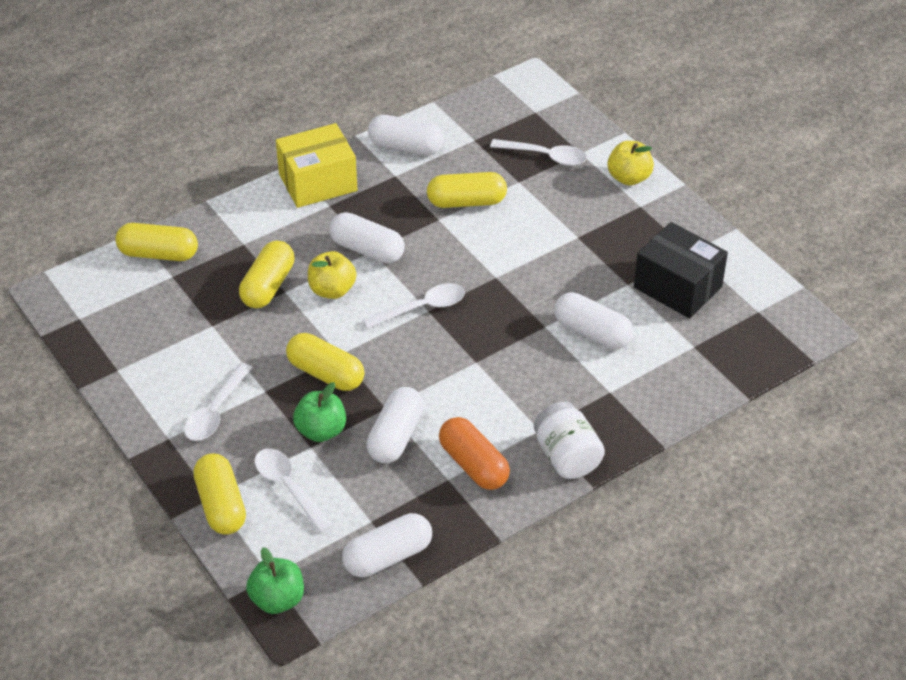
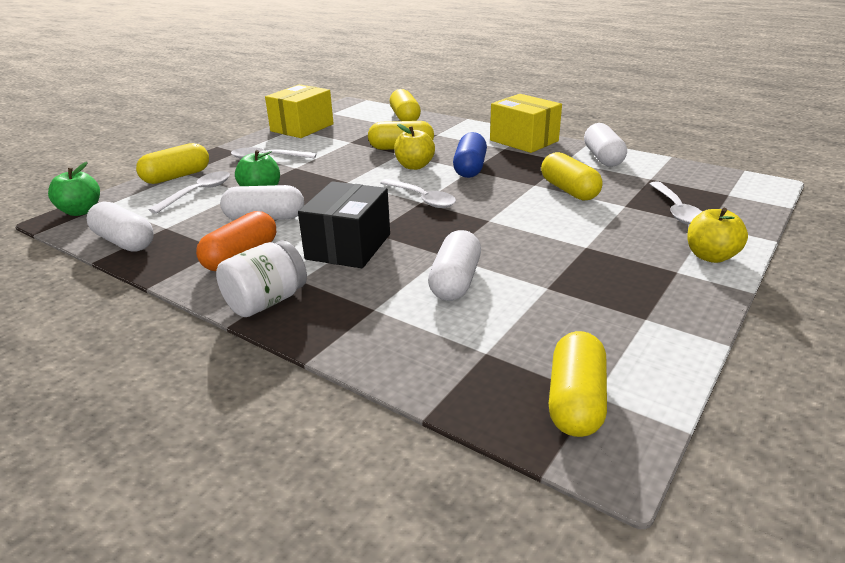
camera: 70 degrees right, 15 degrees down
(120, 360) = (302, 127): none -> yellow box
(326, 374) = (323, 181): yellow capsule -> yellow capsule (575, 401)
(367, 250) = (470, 168): white capsule -> blue capsule
(677, 287) = (575, 321): black box -> black box (348, 246)

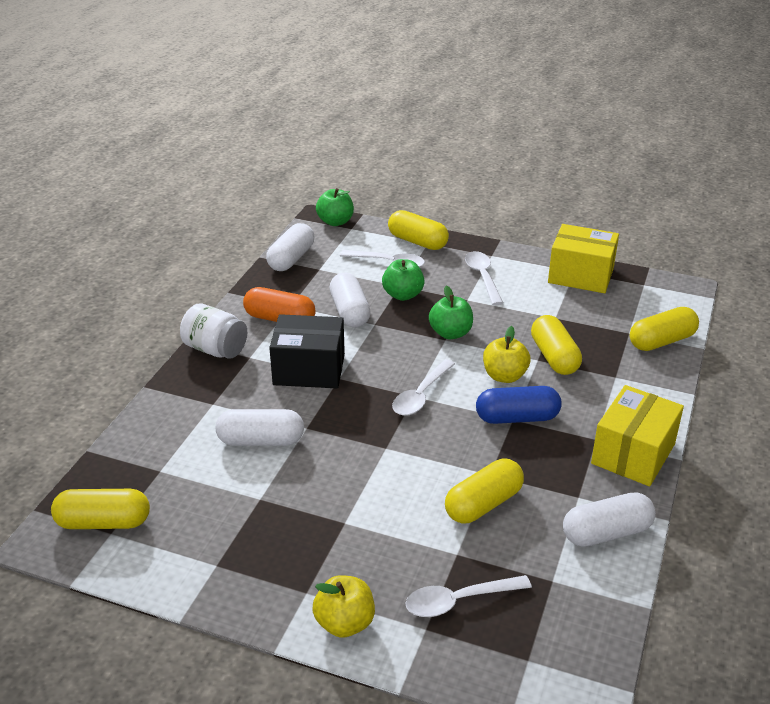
camera: 75 degrees right, 5 degrees up
(340, 178) = (450, 333): none -> green apple

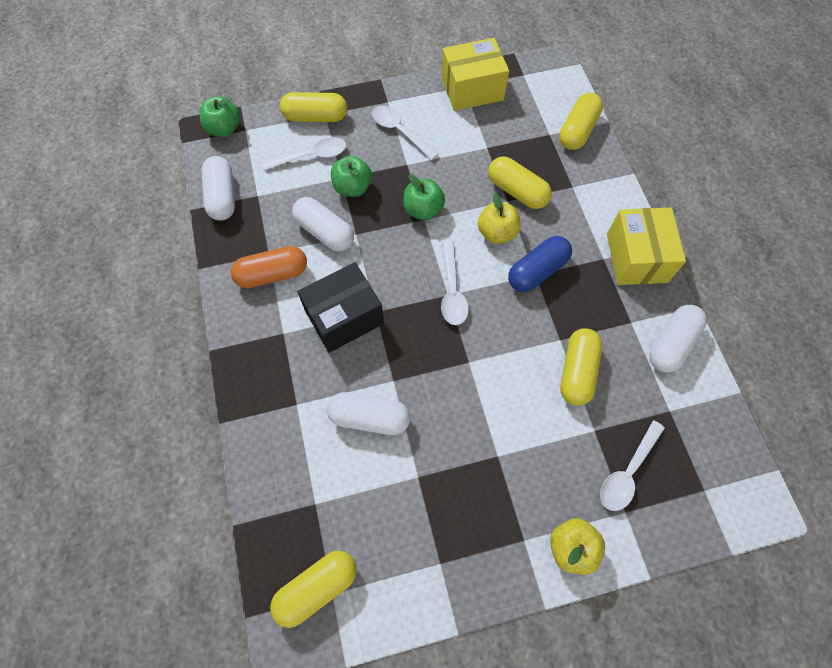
camera: 35 degrees left, 30 degrees up
(215, 349) = (246, 343): white jar -> none
(261, 441) = (369, 418): white capsule -> white capsule turned 45 degrees clockwise

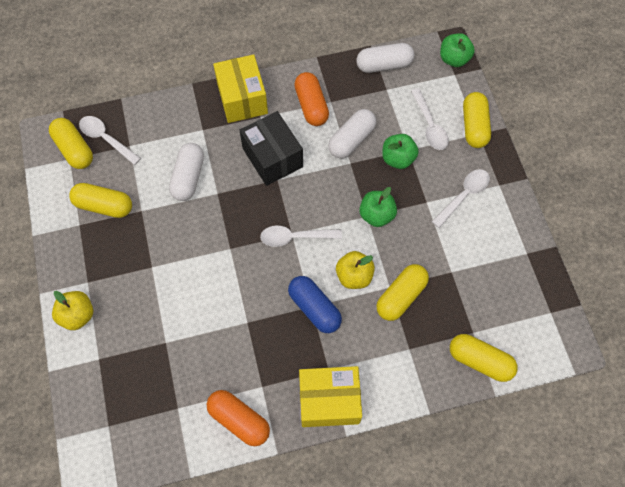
camera: 90 degrees right, 0 degrees up
(472, 89) = (524, 261): yellow box -> yellow box (242, 99)
(577, 371) = (217, 333): yellow capsule -> yellow capsule (104, 206)
(627, 471) = (129, 365): white spoon -> white spoon (106, 139)
(671, 344) = (239, 420): white capsule -> orange capsule

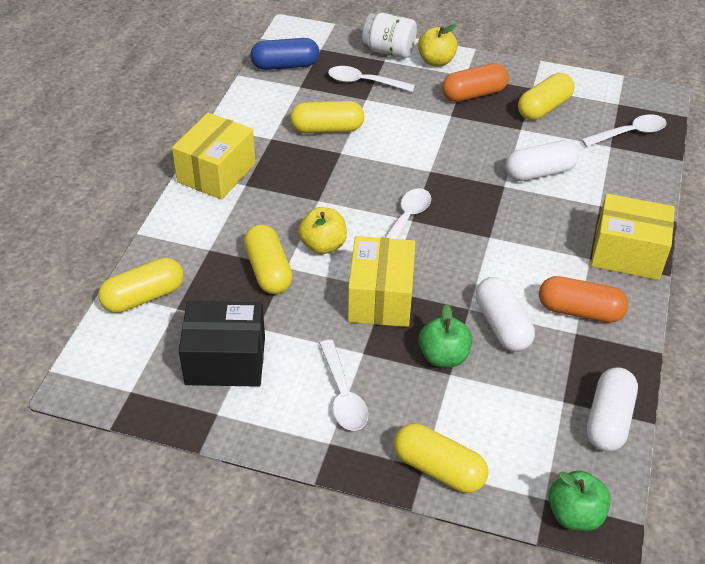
camera: 120 degrees right, 20 degrees down
(74, 149) = (628, 109): yellow capsule -> yellow capsule (327, 129)
(81, 363) = (389, 51): none -> white jar
(188, 177) = (539, 172): white capsule -> white capsule turned 60 degrees counterclockwise
(239, 420) = (255, 115): orange capsule -> orange capsule (473, 94)
(272, 157) = (522, 245): black box -> black box (225, 360)
(314, 308) = (314, 201): blue capsule -> blue capsule (285, 65)
(376, 215) = (380, 298): green apple -> yellow box
(429, 125) = (473, 417): white spoon -> white spoon (364, 82)

